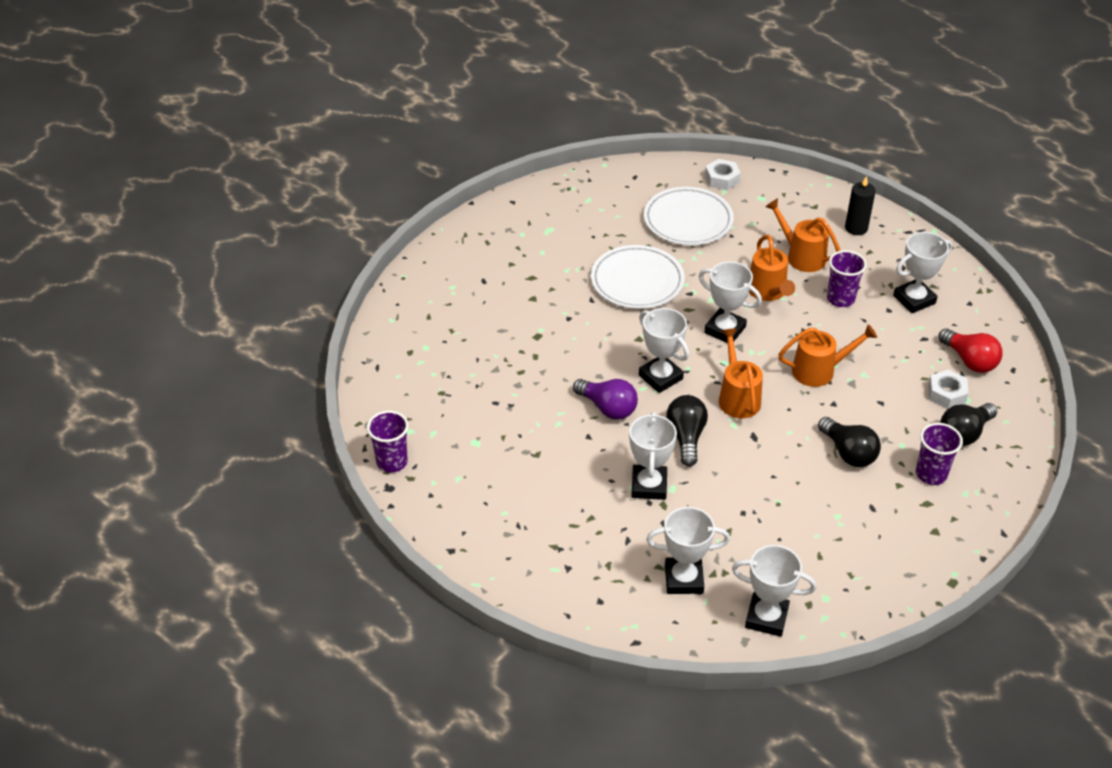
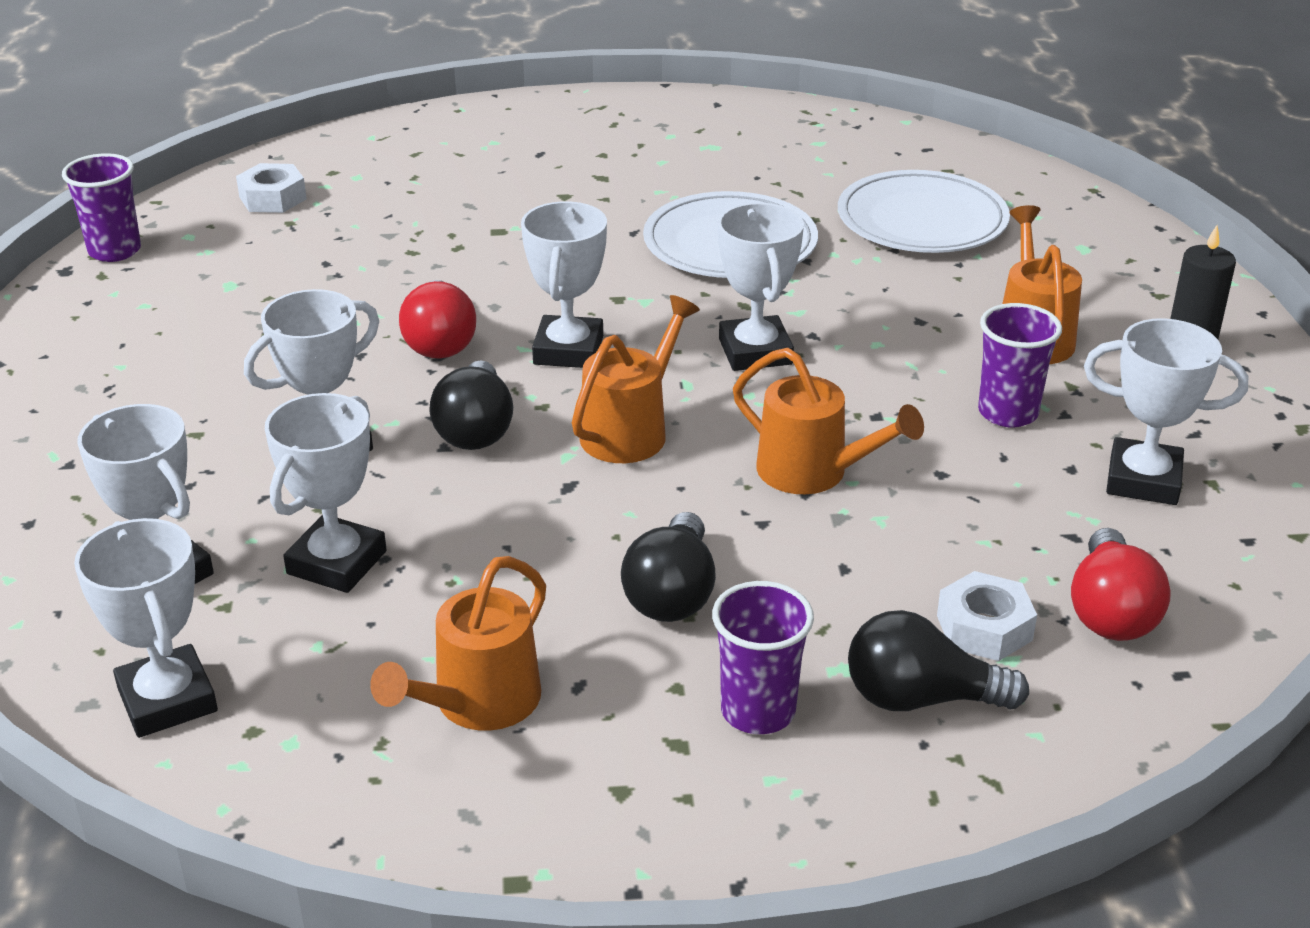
camera: 45 degrees right, 10 degrees down
(608, 408) = (440, 342): purple light bulb -> red light bulb
(686, 437) = (475, 429): black light bulb -> black light bulb turned 135 degrees clockwise
(722, 179) = (1056, 203): white nut -> white nut (273, 198)
(731, 527) = (337, 562): none -> white trophy
(768, 292) = (901, 347): orange watering can -> orange watering can (477, 704)

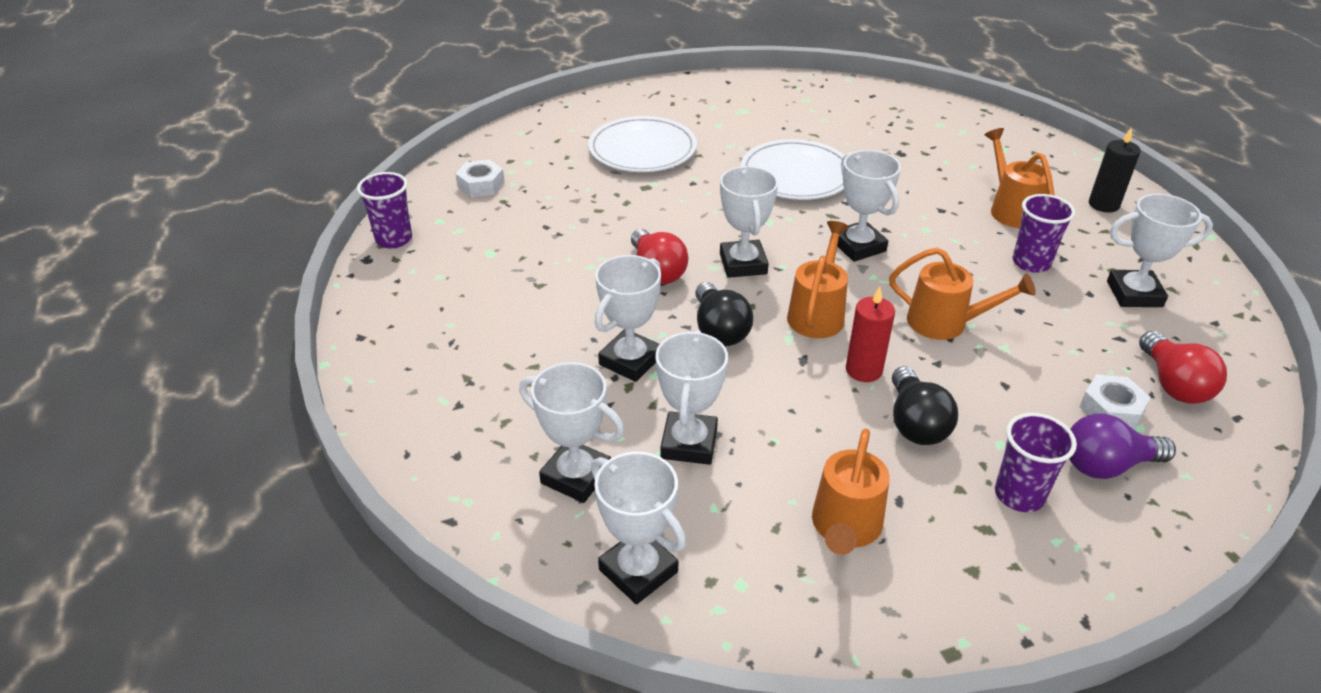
camera: 15 degrees left, 5 degrees up
(646, 514) = (863, 370): none -> red candle
(920, 698) = (1106, 465): black light bulb -> purple light bulb
(922, 220) = (900, 143): white plate -> white plate (642, 150)

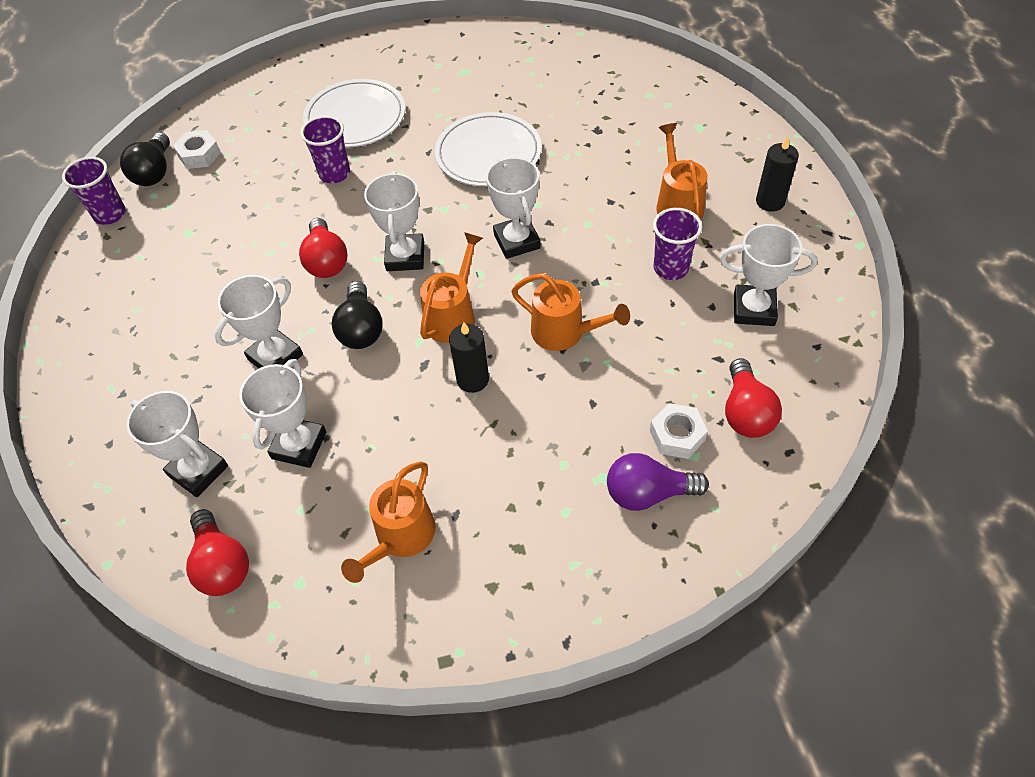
camera: 10 degrees right, 15 degrees up
(638, 571) = (222, 564): white trophy -> red light bulb
(863, 370) = (472, 379): red candle -> black candle
(915, 423) = (497, 438): black light bulb -> black light bulb (154, 172)
(1019, 495) = (559, 517): purple cup -> purple cup (334, 174)

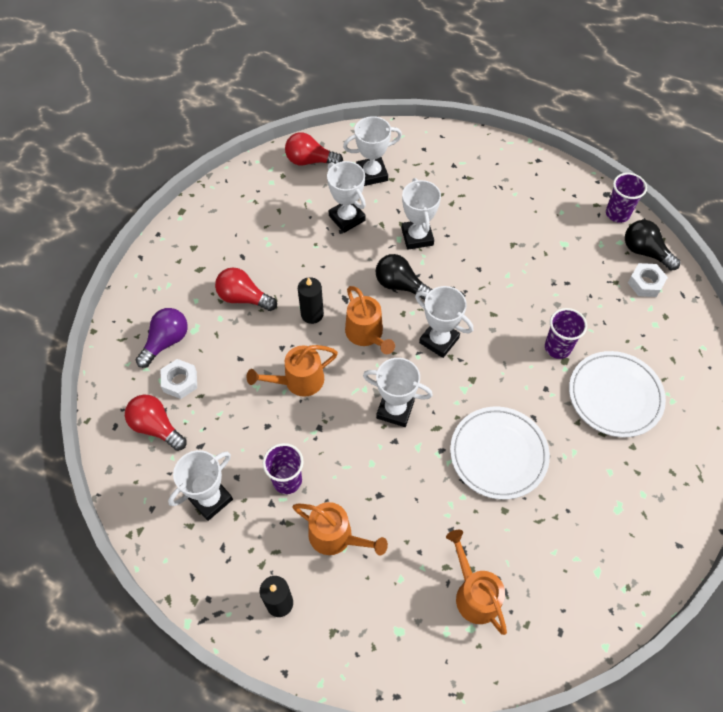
camera: 125 degrees right, 5 degrees up
(326, 261) = (473, 298): red light bulb -> red light bulb (244, 298)
(400, 538) = (253, 228): orange watering can -> orange watering can (474, 593)

